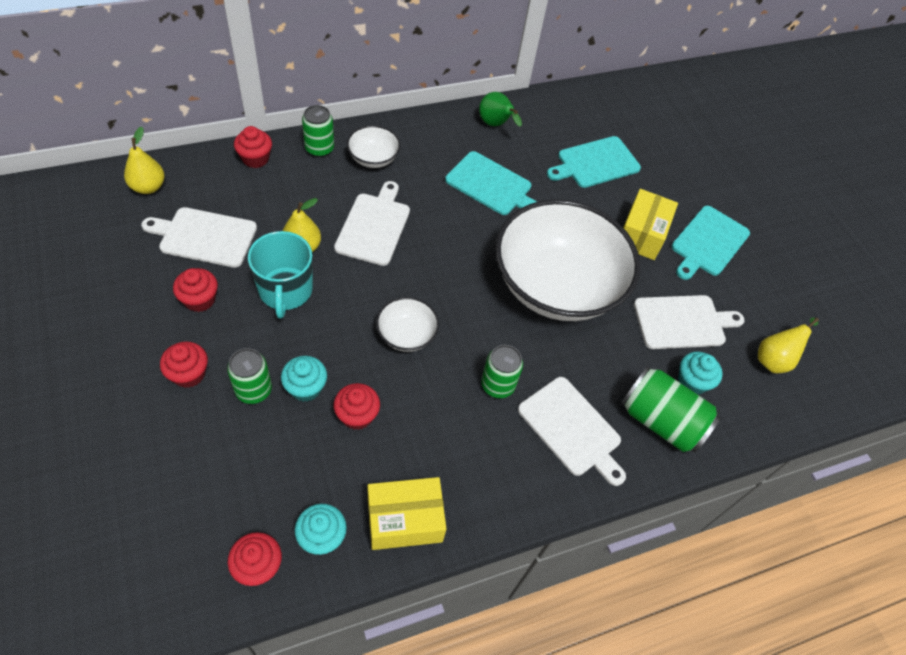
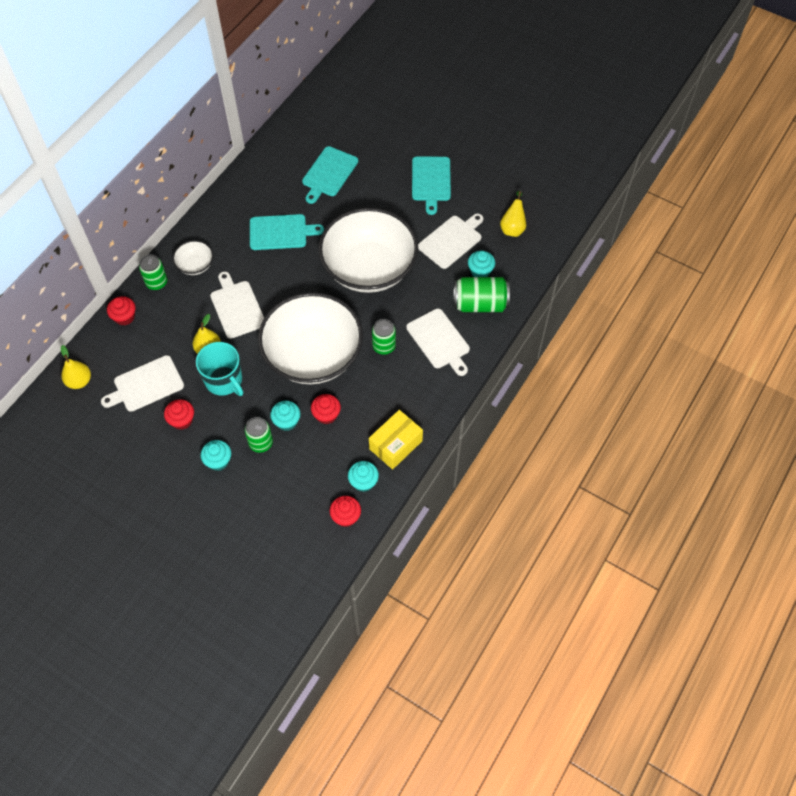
camera: 30 degrees left, 5 degrees up
(189, 374) = (218, 461): red cupcake -> turquoise cupcake
(406, 335) = (313, 355): white bowl -> white bowl, size x2.40
(495, 125) = (248, 189): green pear -> none
(572, 429) = (439, 341): white cutting board -> white cutting board turned 45 degrees clockwise
(641, 234) = (391, 202): yellow box -> none

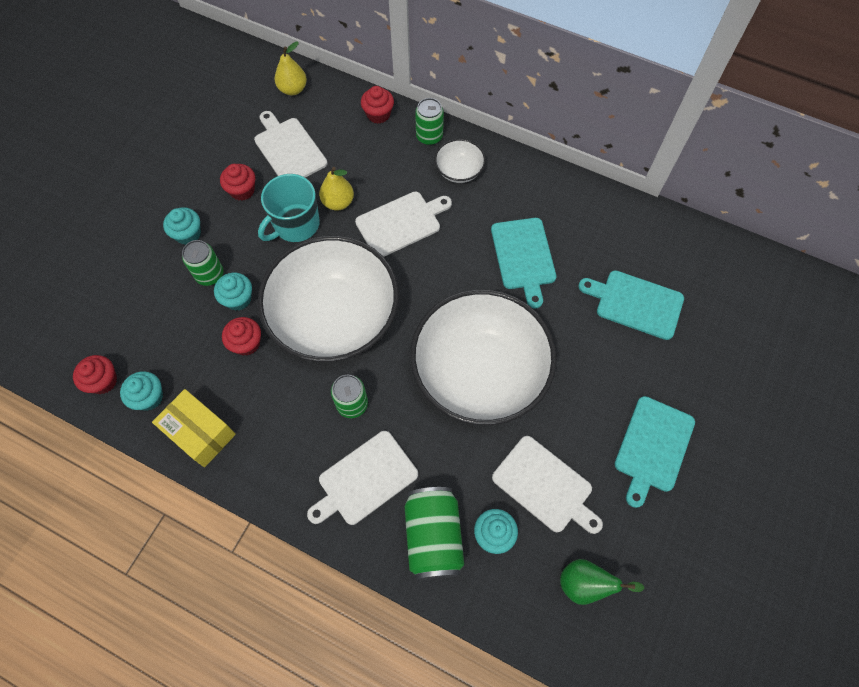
camera: 85 degrees right, 5 degrees up
(431, 181) = (653, 447): turquoise cutting board -> turquoise cutting board turned 60 degrees counterclockwise
(512, 228) = (585, 584): yellow pear -> green pear

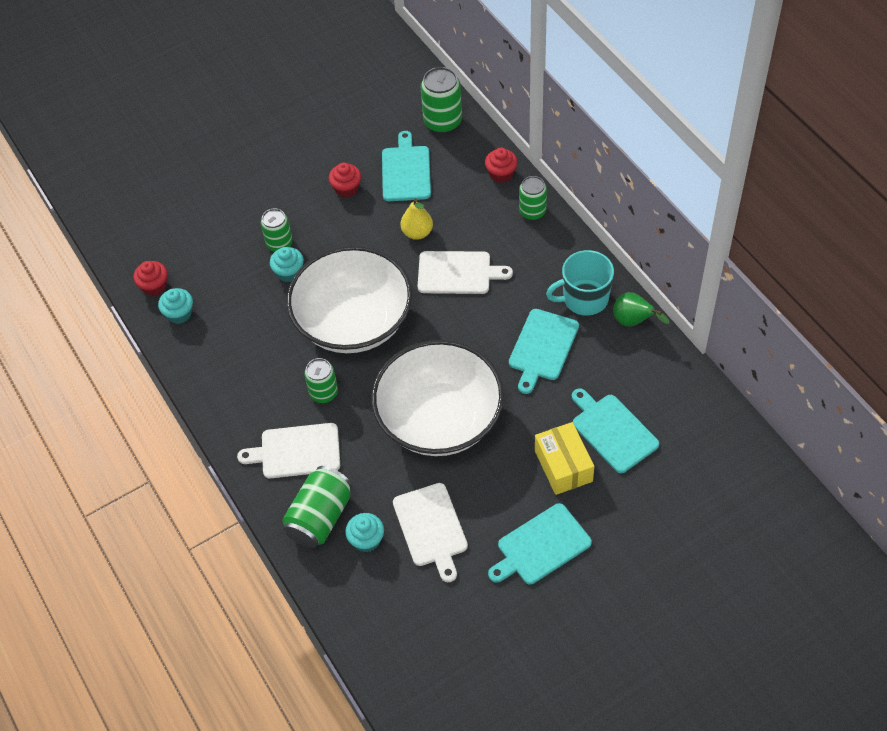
camera: 35 degrees right, 10 degrees down
(188, 234) = (283, 204): turquoise cupcake -> none
(200, 432) = (199, 357): yellow box -> yellow box (563, 466)
(246, 343) = (274, 309): red cupcake -> none
(288, 149) = (406, 171): white cutting board -> turquoise cutting board
(293, 89) = (442, 122): yellow pear -> green can
(295, 224) = (371, 235): turquoise mug -> turquoise mug (584, 299)
(459, 171) = (538, 252): white bowl -> none
(585, 584) = (411, 612): green pear -> green pear (633, 321)

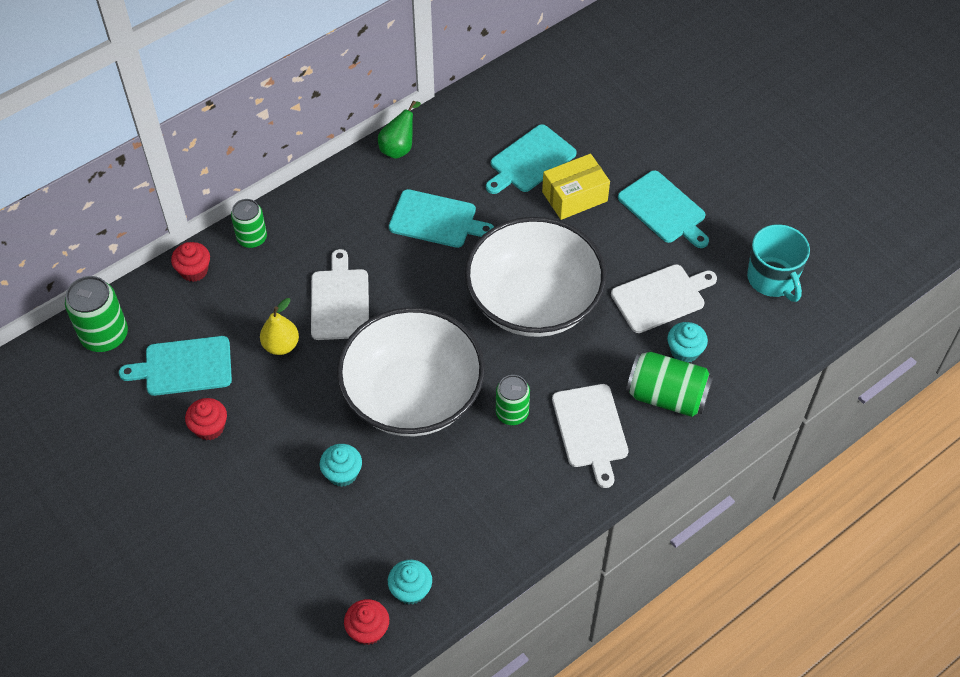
camera: 100 degrees left, 0 degrees up
(279, 244) = (297, 491): green can -> none
(584, 299) = (372, 188): turquoise mug -> turquoise mug (772, 279)

